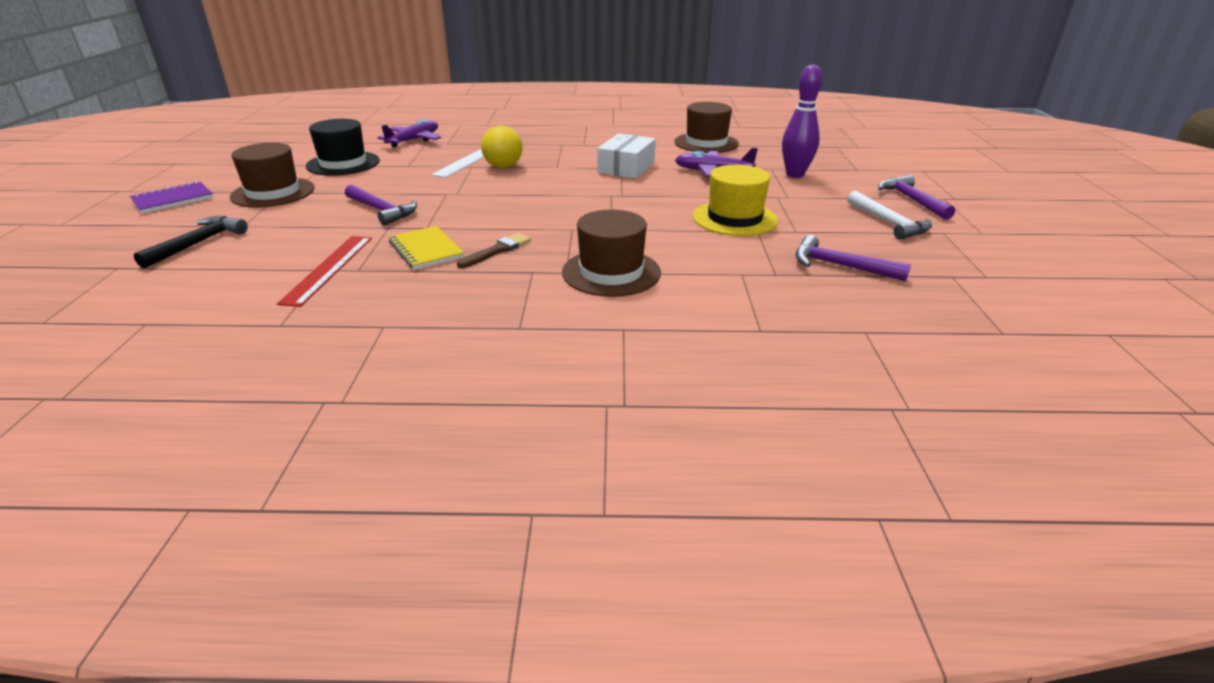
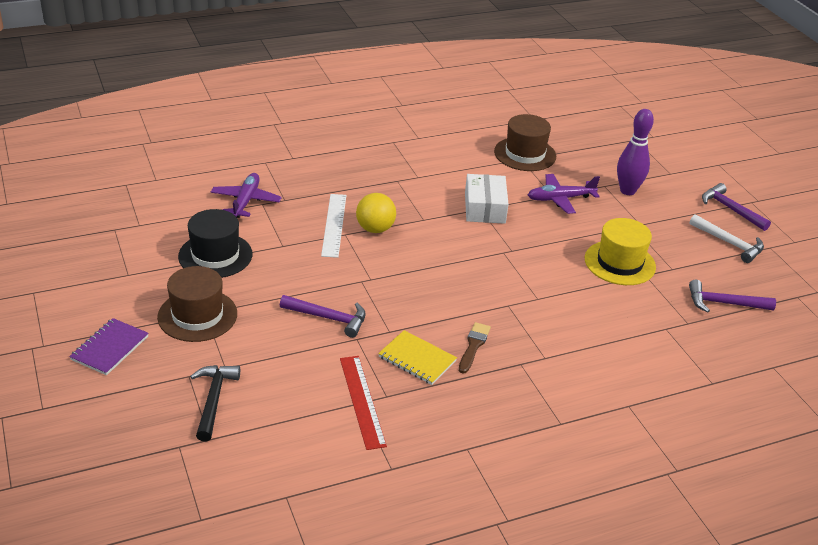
camera: 25 degrees left, 5 degrees up
(611, 272) = (577, 350): brown hat -> none

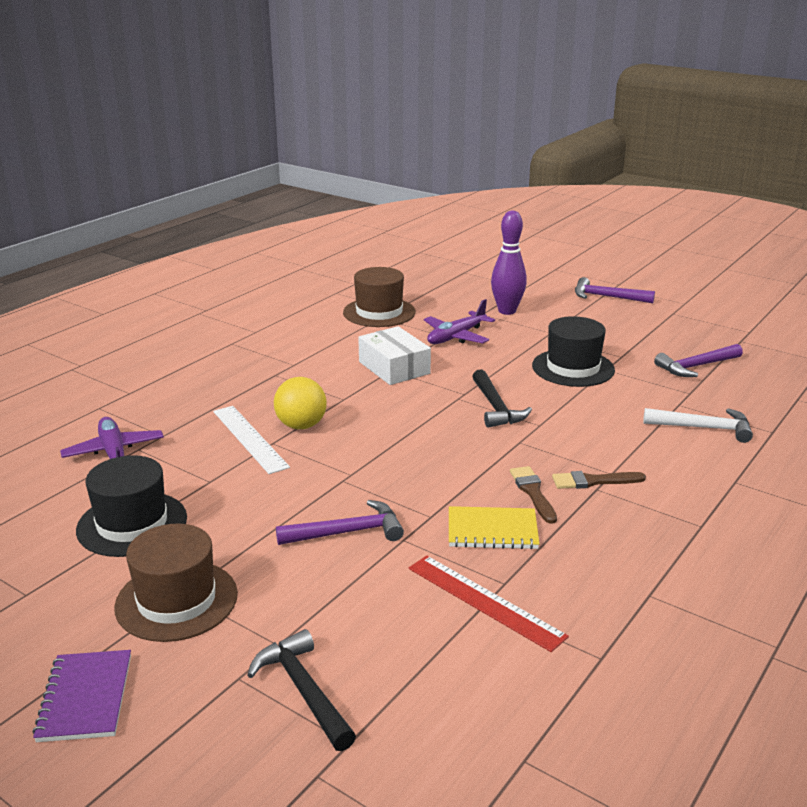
camera: 30 degrees left, 10 degrees down
(522, 271) = (496, 407): none -> black hammer
(524, 357) = (593, 481): none -> brown brush
(620, 263) = (573, 368): yellow hat -> black hat
(729, 243) = (639, 321): white hammer -> white hammer (703, 428)

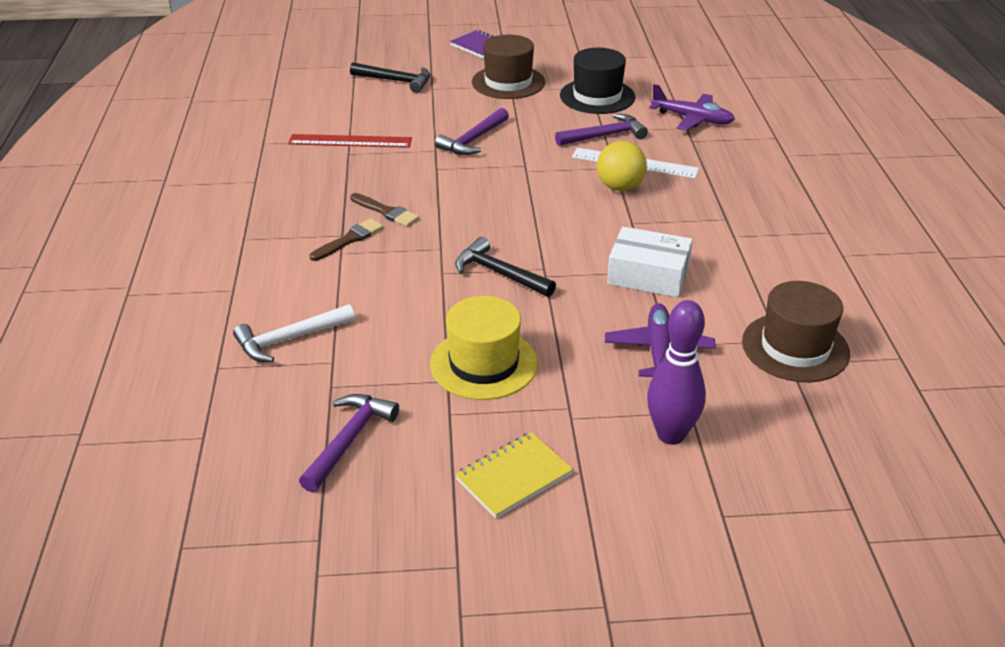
camera: 140 degrees right, 10 degrees up
(492, 530) = (386, 176): yellow notebook -> yellow notebook (514, 477)
(573, 368) = (483, 363): black hat -> yellow hat
(607, 297) = (586, 558): purple hammer -> purple hammer (604, 136)

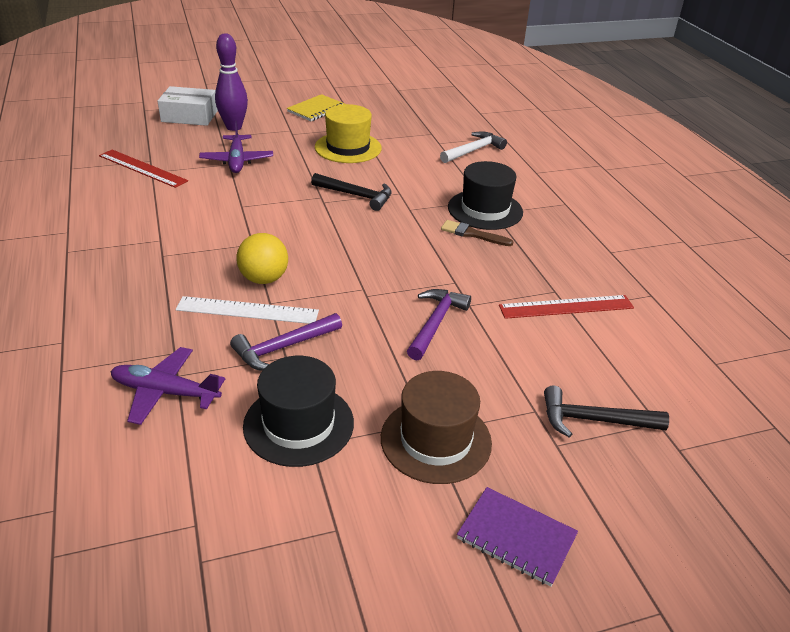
camera: 165 degrees right, 0 degrees up
(349, 239) = (485, 210): brown brush -> black hat
(349, 440) = (406, 116): purple hammer -> none
(648, 275) = (240, 203): white box -> white box (189, 116)
(795, 347) = (142, 168): brown hat -> red ruler

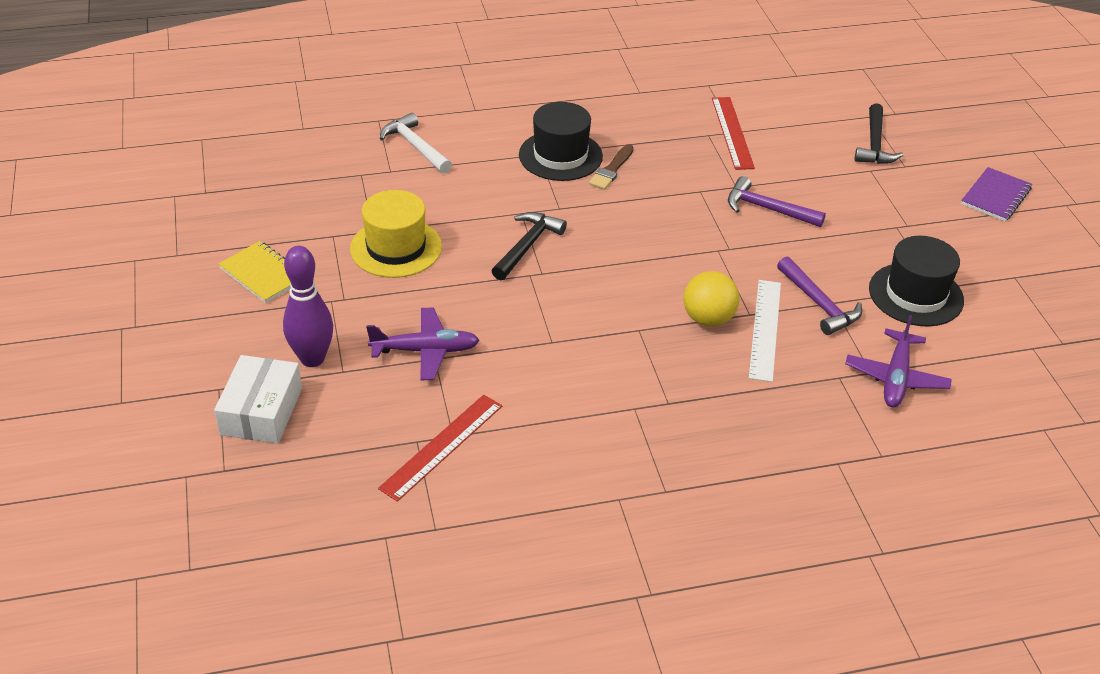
camera: 85 degrees left, 5 degrees up
(436, 440) = (915, 223): brown hat -> none

